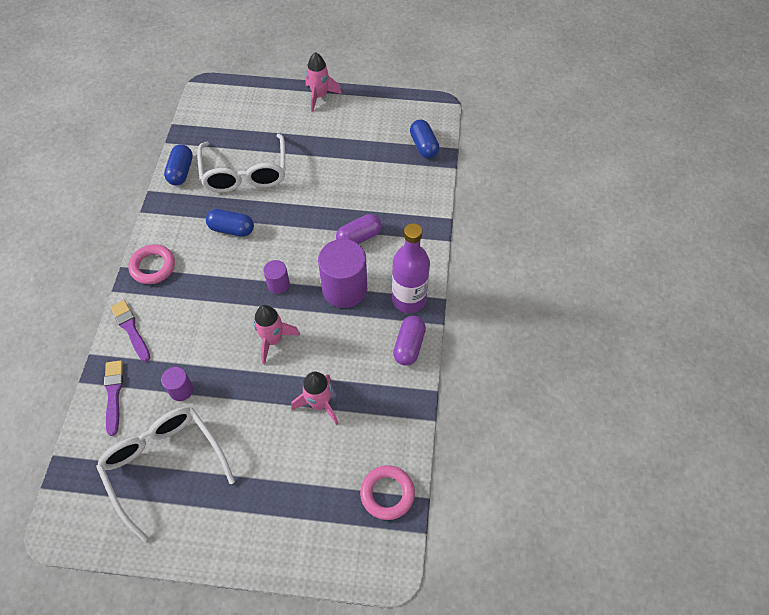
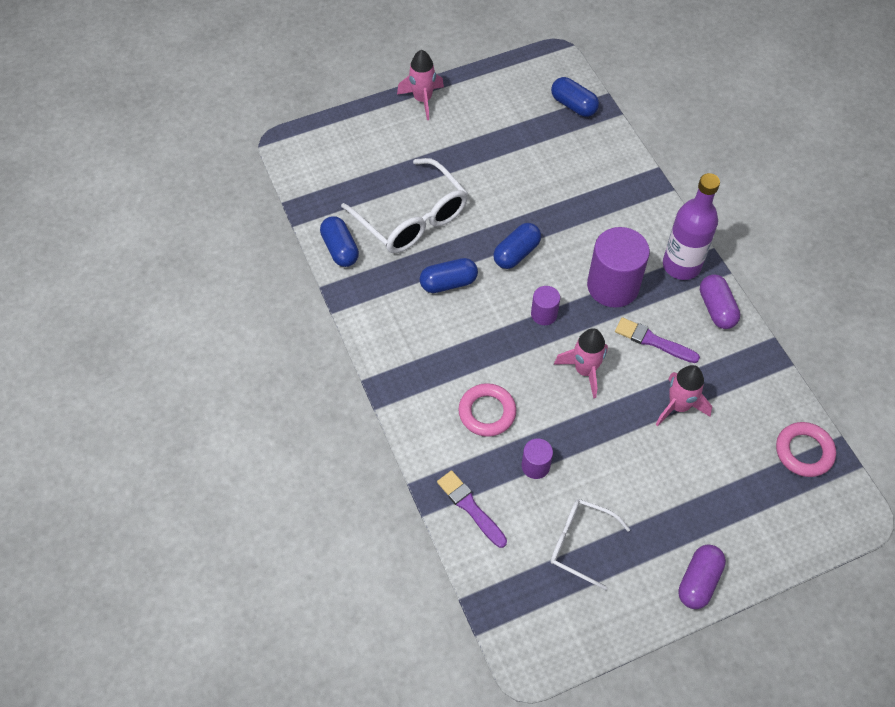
camera: 30 degrees left, 0 degrees up
(131, 329) = (431, 436): purple brush -> purple brush (653, 341)
(153, 266) = (398, 362): pink ring -> pink ring (487, 412)
(164, 464) = (579, 543): white glasses -> white glasses, size x0.61
(295, 231) = (516, 253): none -> blue capsule
(359, 237) = (585, 228): purple capsule -> purple capsule (698, 581)

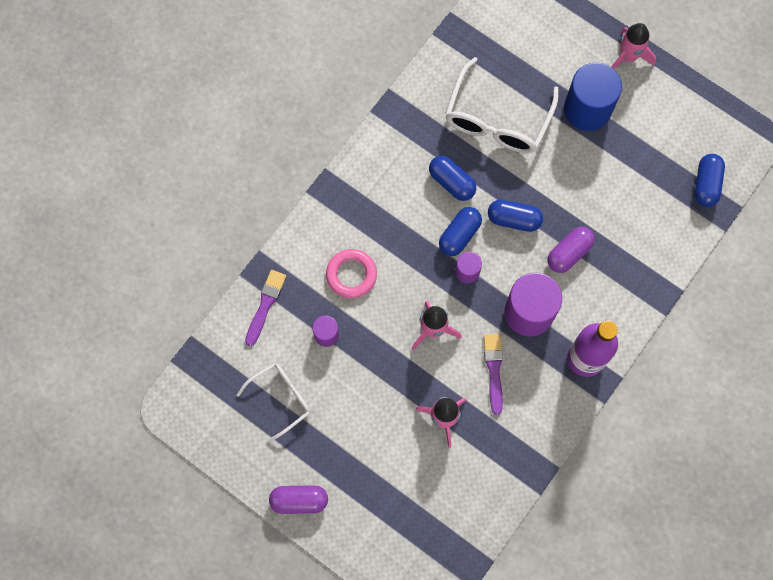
camera: 60 degrees right, 15 degrees up
(340, 249) = (432, 82): blue capsule -> blue capsule (459, 235)
(450, 150) = (587, 109): none -> blue cylinder
(579, 543) = (281, 399): white glasses -> white glasses turned 60 degrees clockwise
(716, 309) = (558, 407): purple capsule -> purple capsule (569, 253)
(804, 451) = (459, 536): pink ring -> none

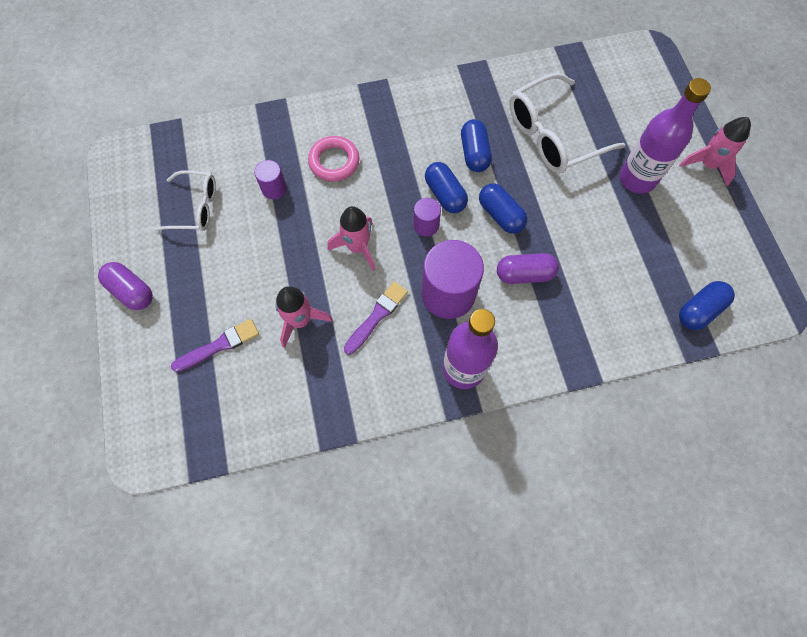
camera: 40 degrees right, 5 degrees down
(265, 305) = (251, 136): purple brush -> purple brush (219, 345)
(459, 235) = (445, 194): blue capsule -> blue capsule turned 75 degrees clockwise
(587, 109) = (637, 179): blue cylinder -> purple bottle

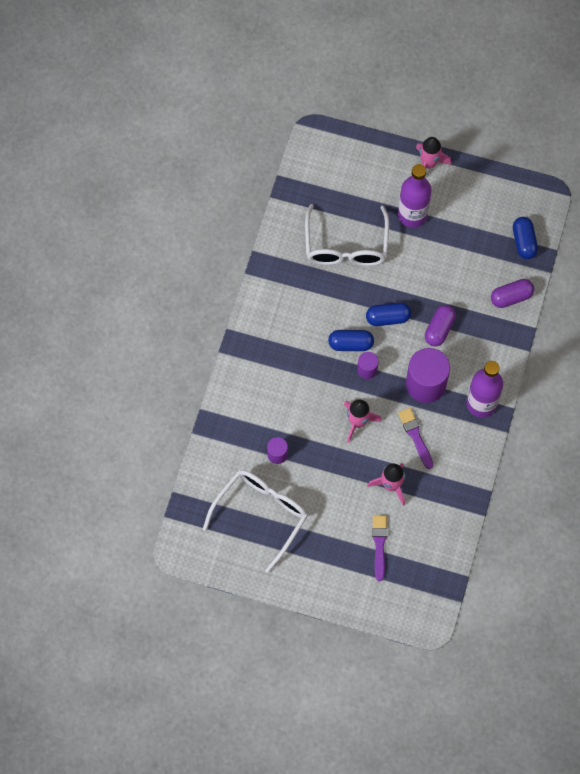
camera: 60 degrees left, 0 degrees up
(131, 291) = (305, 584): purple capsule -> purple capsule (511, 297)
(196, 207) = (261, 514): white glasses -> white glasses, size x1.65
(334, 161) = (279, 402): pink ring -> none
(474, 153) = (329, 306): blue capsule -> none

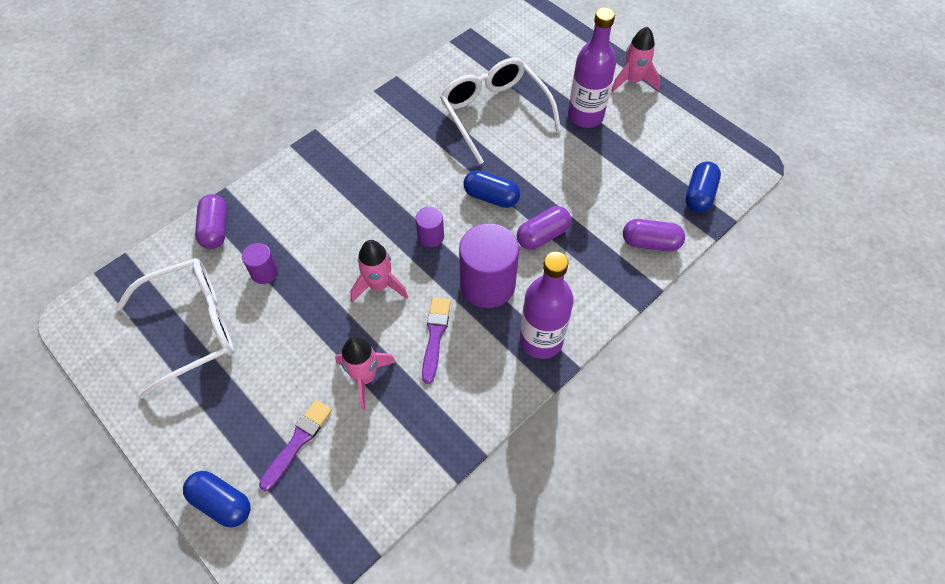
camera: 30 degrees right, 10 degrees down
(220, 442) = (215, 229): none -> purple capsule
(346, 246) = (494, 112): white glasses -> white glasses turned 120 degrees clockwise
(350, 344) = (431, 203): blue capsule -> blue capsule (221, 503)

